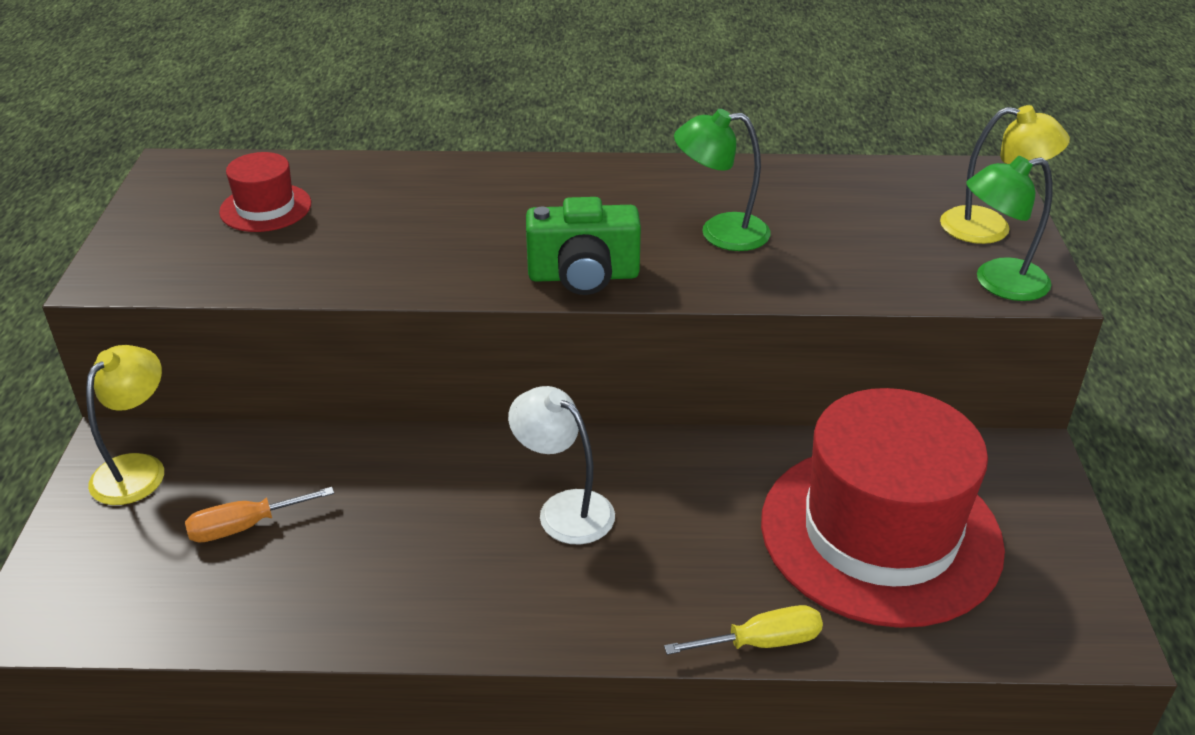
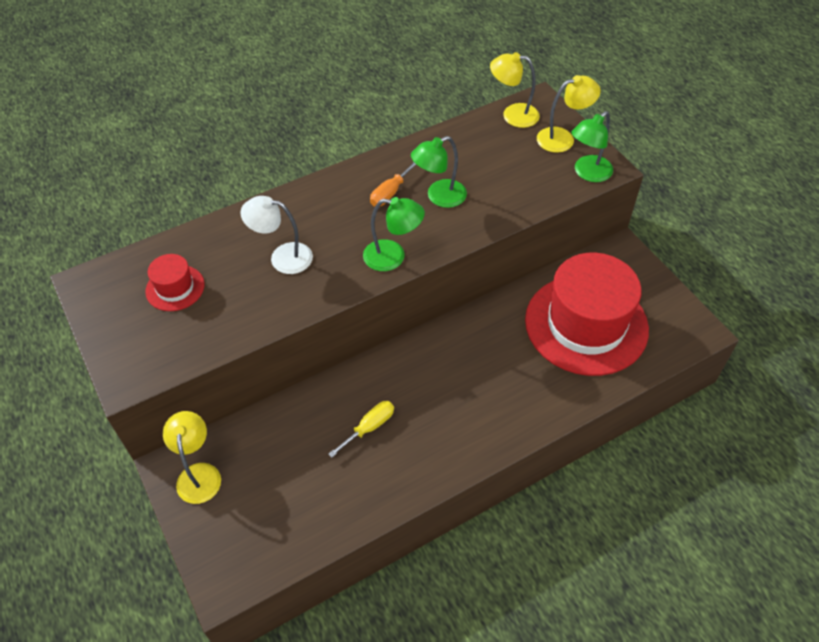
camera: 30 degrees left, 15 degrees up
(244, 526) = (289, 476): orange screwdriver -> orange screwdriver (390, 192)
(564, 509) = (439, 383): white lamp -> white lamp (282, 257)
(583, 276) = (393, 257): green camera -> green lamp
(762, 642) = (574, 406): yellow screwdriver -> yellow screwdriver (369, 427)
(927, 177) = (512, 115): none -> yellow lamp

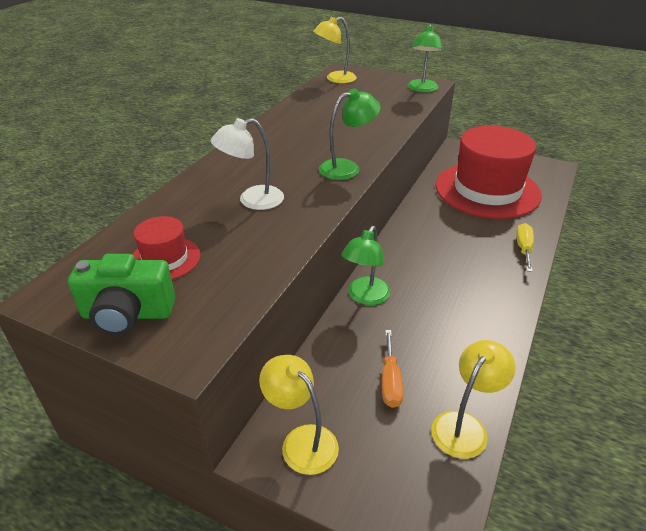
camera: 35 degrees left, 15 degrees down
(117, 327) = (127, 314): none -> green camera
(369, 427) = (417, 318): yellow screwdriver -> yellow screwdriver (523, 249)
(390, 192) = (298, 137): orange screwdriver -> orange screwdriver (390, 381)
(439, 197) = (338, 128): green lamp -> green lamp (365, 297)
(563, 138) = (383, 80): yellow lamp -> yellow lamp (465, 426)

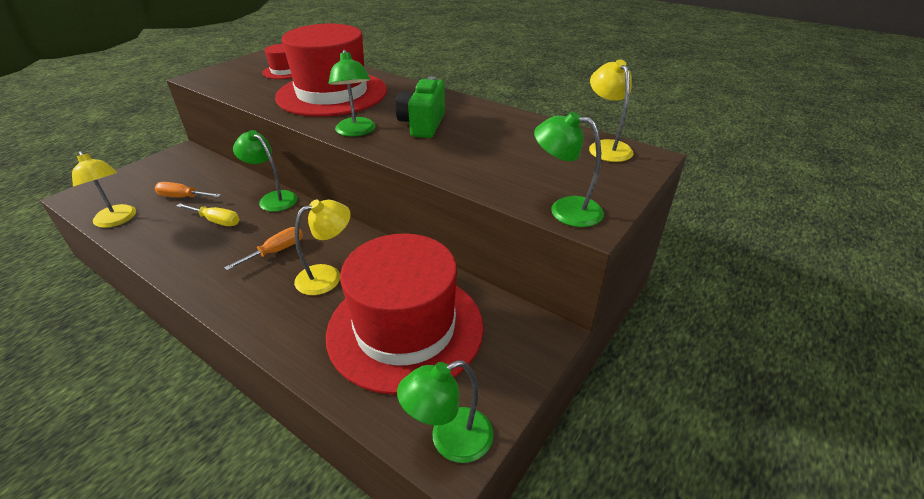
camera: 100 degrees right, 0 degrees up
(127, 314) = (244, 65): green camera -> green camera (423, 124)
(252, 200) = (332, 94): white lamp -> red hat
(301, 441) = (176, 162): yellow lamp -> yellow lamp (327, 276)
(447, 267) = (276, 251): none -> orange screwdriver
(523, 249) = (263, 320): yellow screwdriver -> yellow screwdriver (216, 221)
(546, 168) = (450, 440): none -> green lamp

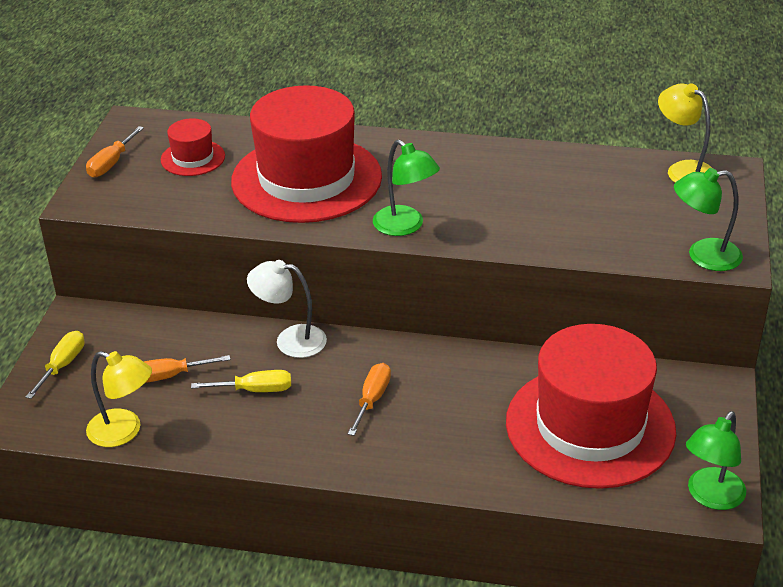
camera: 25 degrees left, 0 degrees up
(140, 174) = (62, 365): none -> yellow screwdriver
(240, 65) = (111, 163): none -> orange screwdriver
(273, 198) = (290, 340): green lamp -> white lamp
(327, 276) = (459, 405): yellow lamp -> none
(423, 124) = (468, 194): green camera -> none

